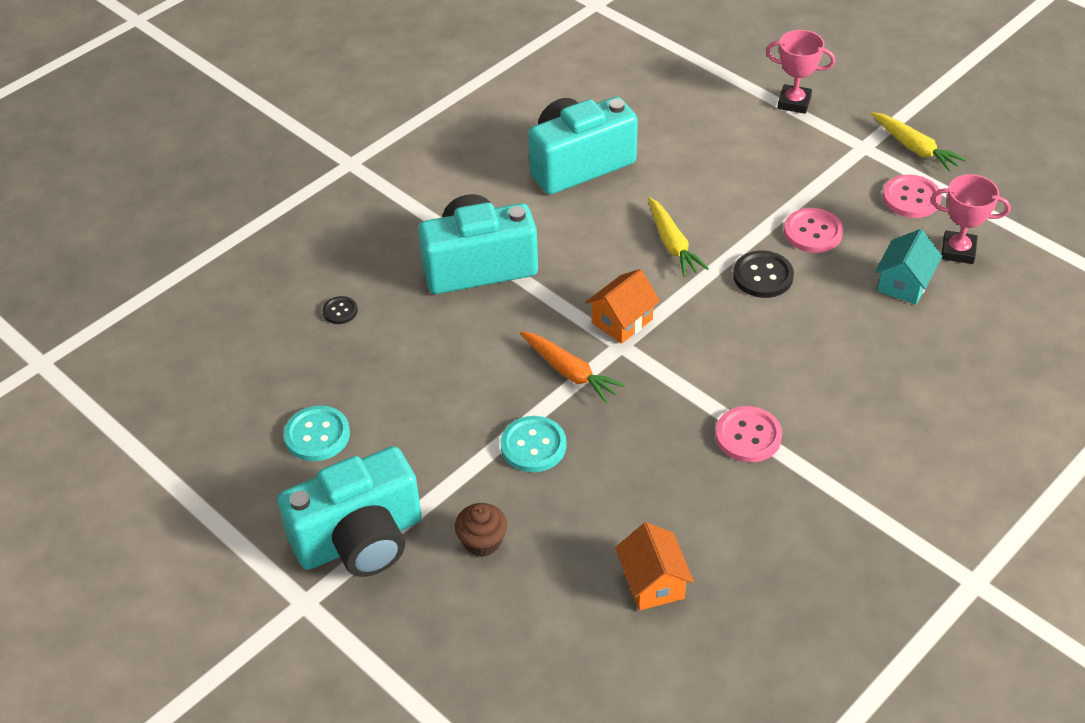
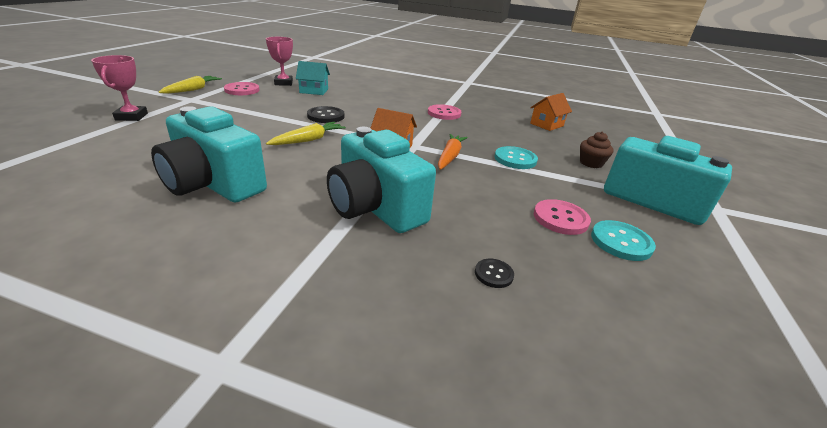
camera: 120 degrees left, 15 degrees down
(813, 232) = (280, 107): pink button -> pink button (560, 218)

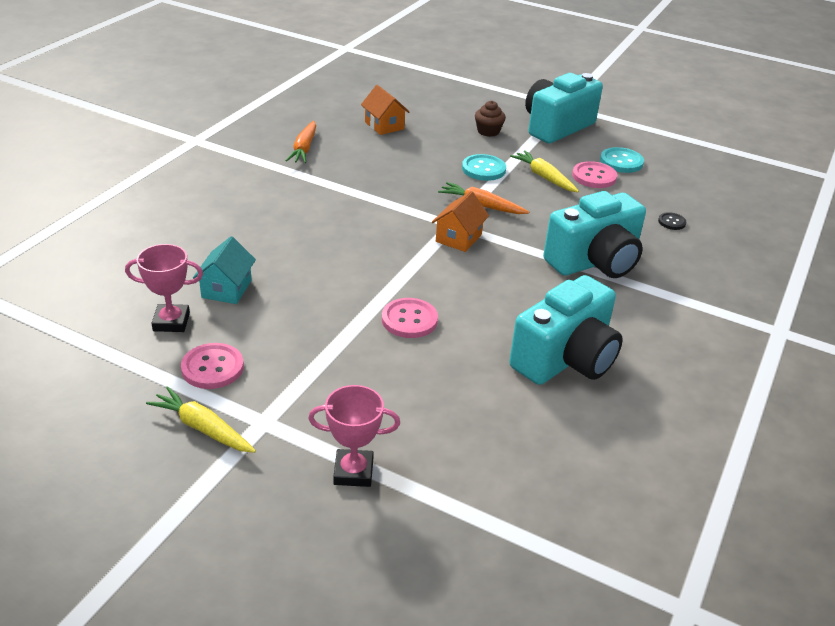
camera: 80 degrees left, 5 degrees up
(308, 140) = (441, 297): yellow carrot -> yellow carrot (544, 177)
(326, 116) = (353, 281): black button -> none
(444, 113) = (343, 186): pink button -> pink button (409, 320)
(484, 104) = (304, 148): none -> orange carrot

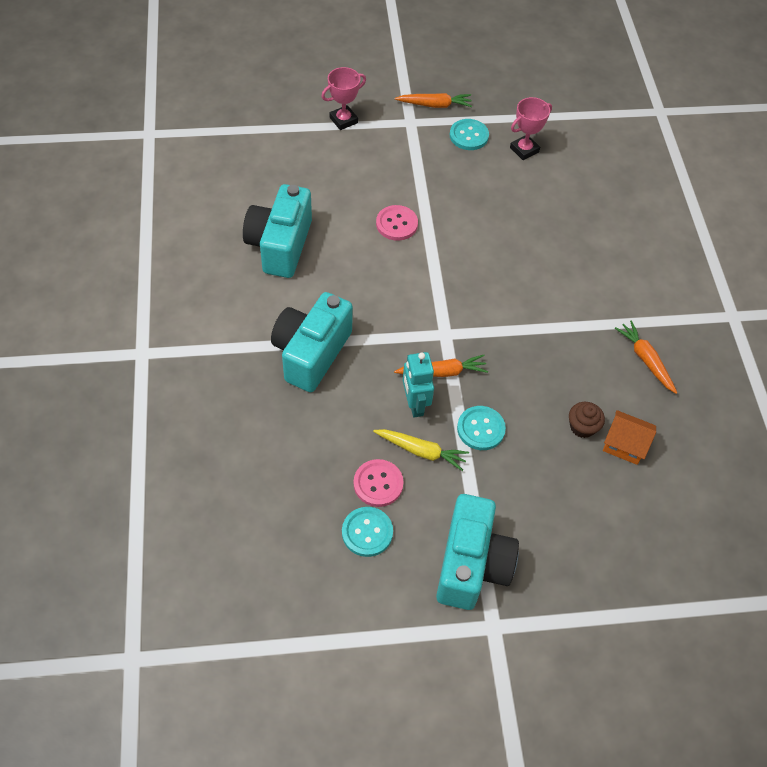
camera: 145 degrees right, 20 degrees up
(203, 428) = (434, 105): yellow carrot -> orange carrot
(212, 368) = (469, 136): pink button -> turquoise button
(226, 289) = (524, 187): turquoise house -> none
(458, 238) = (428, 320): orange house -> none
(488, 131) = (528, 503): brown cupcake -> brown cupcake (582, 427)
(525, 199) = (414, 404): none -> turquoise robot
(671, 222) = (273, 450): black button -> none

